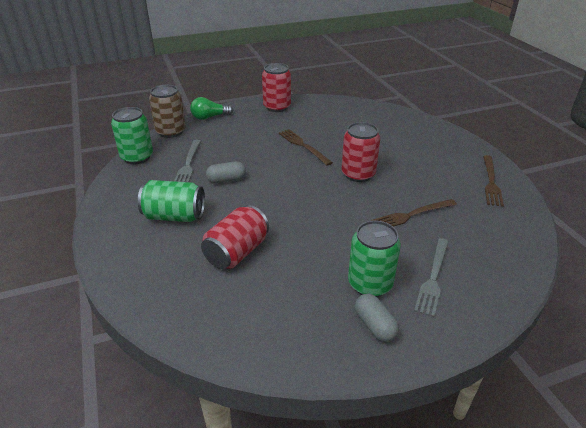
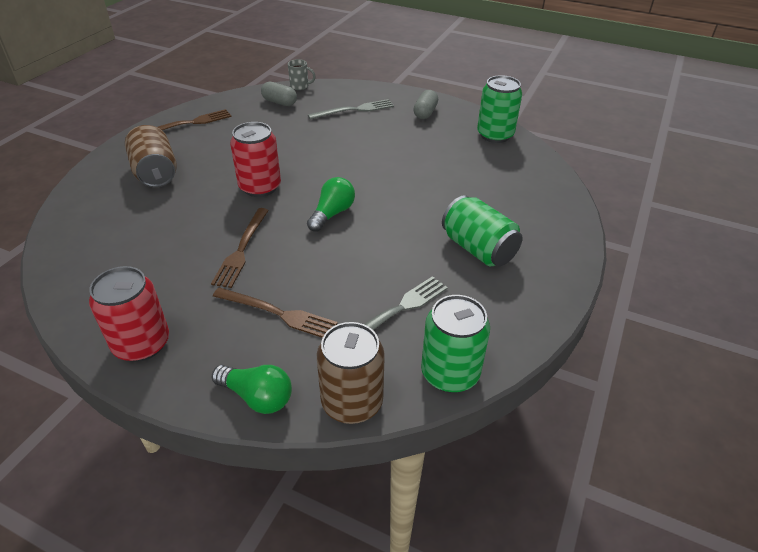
camera: 135 degrees left, 5 degrees up
(226, 180) = (382, 258): grey capsule -> grey capsule (279, 102)
(237, 252) = (457, 188): red can -> none
(291, 185) = (332, 213): none -> green light bulb
(370, 284) = (395, 126): green can -> green can (495, 135)
(411, 215) = (292, 139): brown fork -> brown fork (278, 313)
(423, 148) = (155, 173): none -> brown can
(528, 272) = (300, 86): none -> grey mug

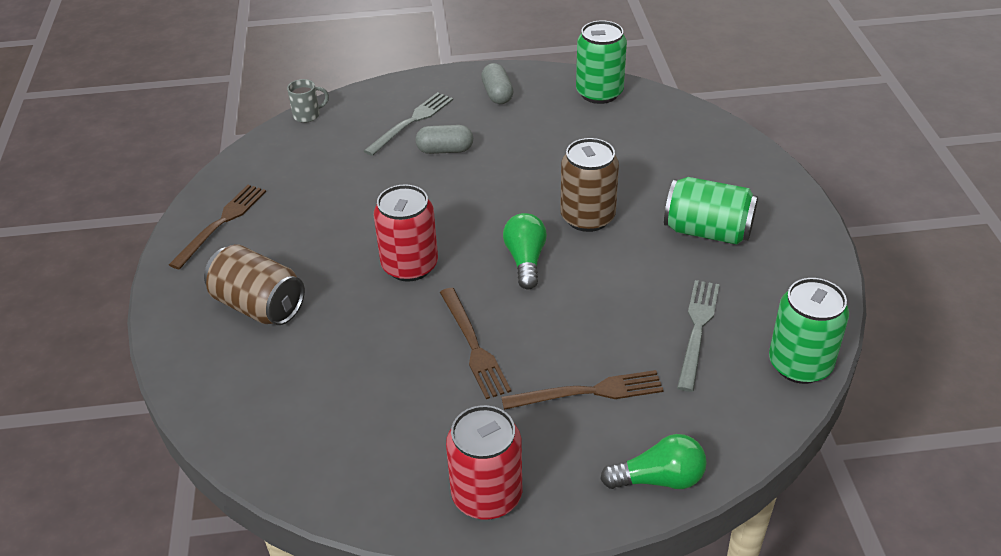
camera: 30 degrees left, 0 degrees up
(279, 102) = (306, 147): grey capsule -> grey capsule (445, 150)
(352, 402) = (746, 436): brown can -> brown can (587, 217)

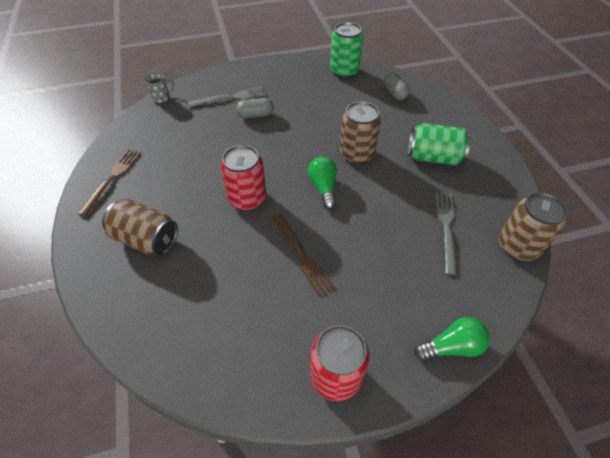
camera: 10 degrees left, 10 degrees up
(411, 122) = (230, 98): grey fork -> grey fork turned 45 degrees clockwise
(497, 94) = (281, 76): grey capsule -> grey capsule (394, 93)
(588, 392) = (387, 283): brown fork -> none
(800, 364) = (517, 246): green can -> brown can

